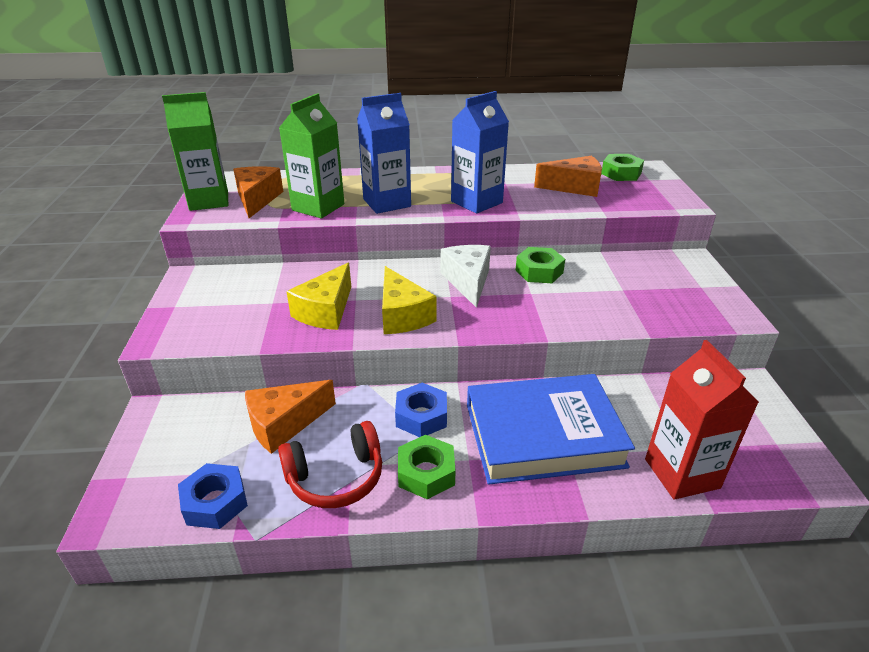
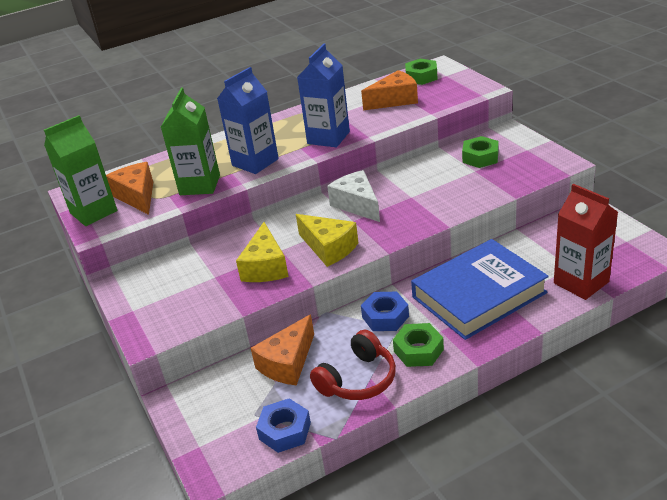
camera: 20 degrees left, 0 degrees up
(539, 271) = (405, 178): green nut -> green nut (480, 157)

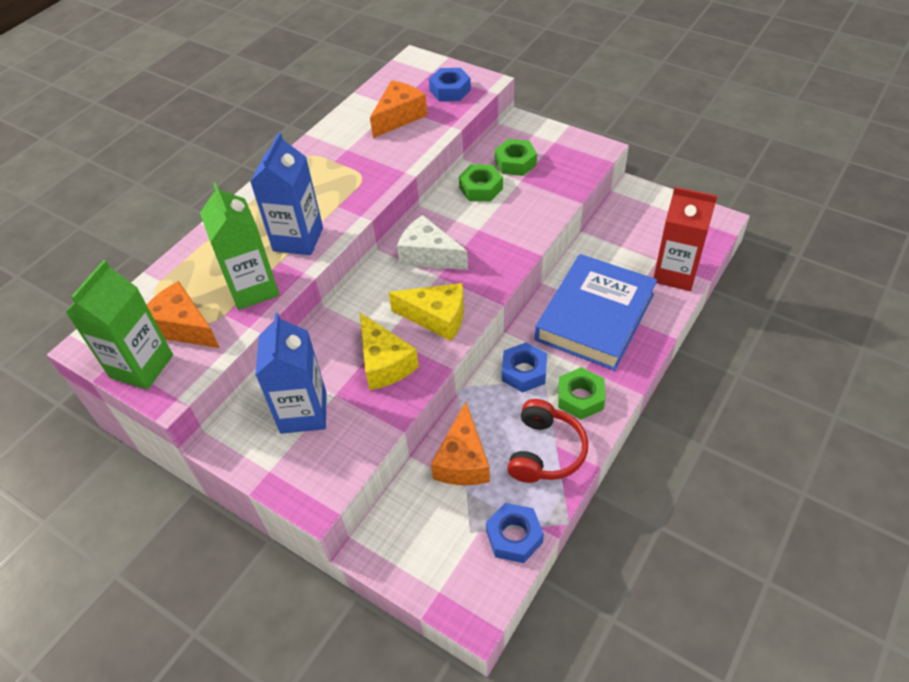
camera: 30 degrees left, 15 degrees up
(328, 138) = (360, 184): blue carton -> blue carton (303, 412)
(421, 77) = (406, 79): green nut -> green nut (481, 188)
(450, 90) = (450, 90): none -> blue nut

